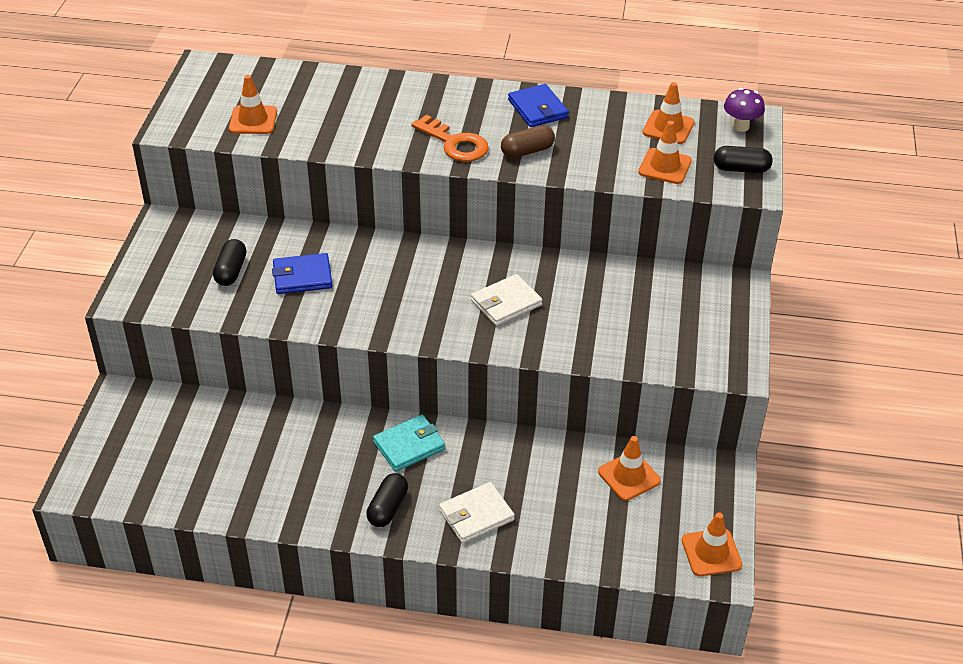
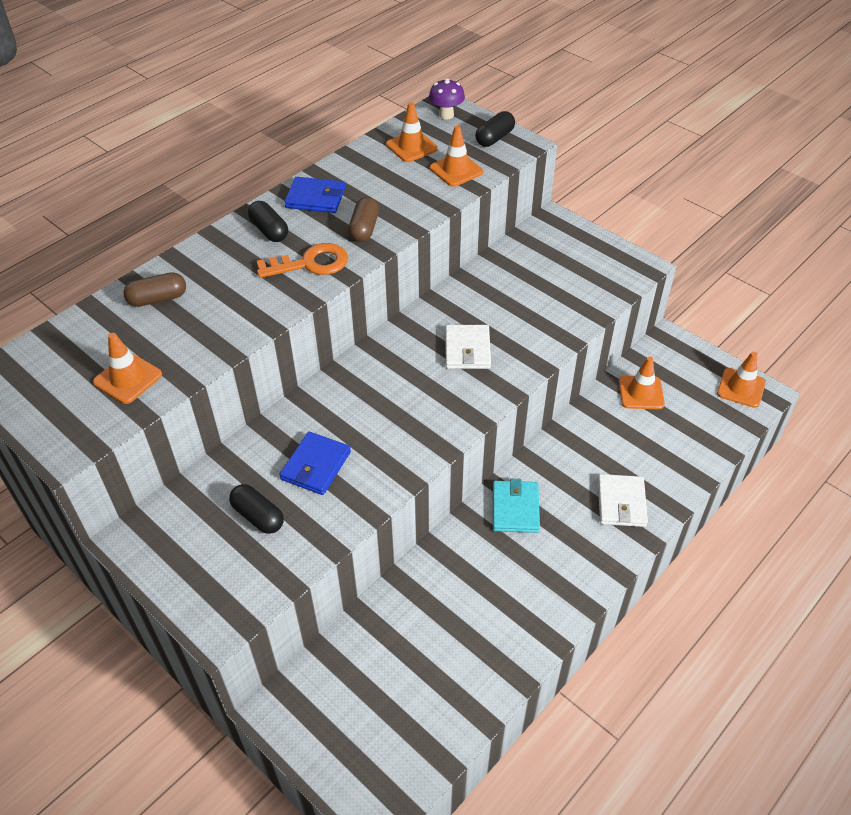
camera: 55 degrees left, 5 degrees up
(342, 92) = (158, 299): none -> brown capsule
(388, 508) = (575, 558): black capsule -> black capsule (269, 230)

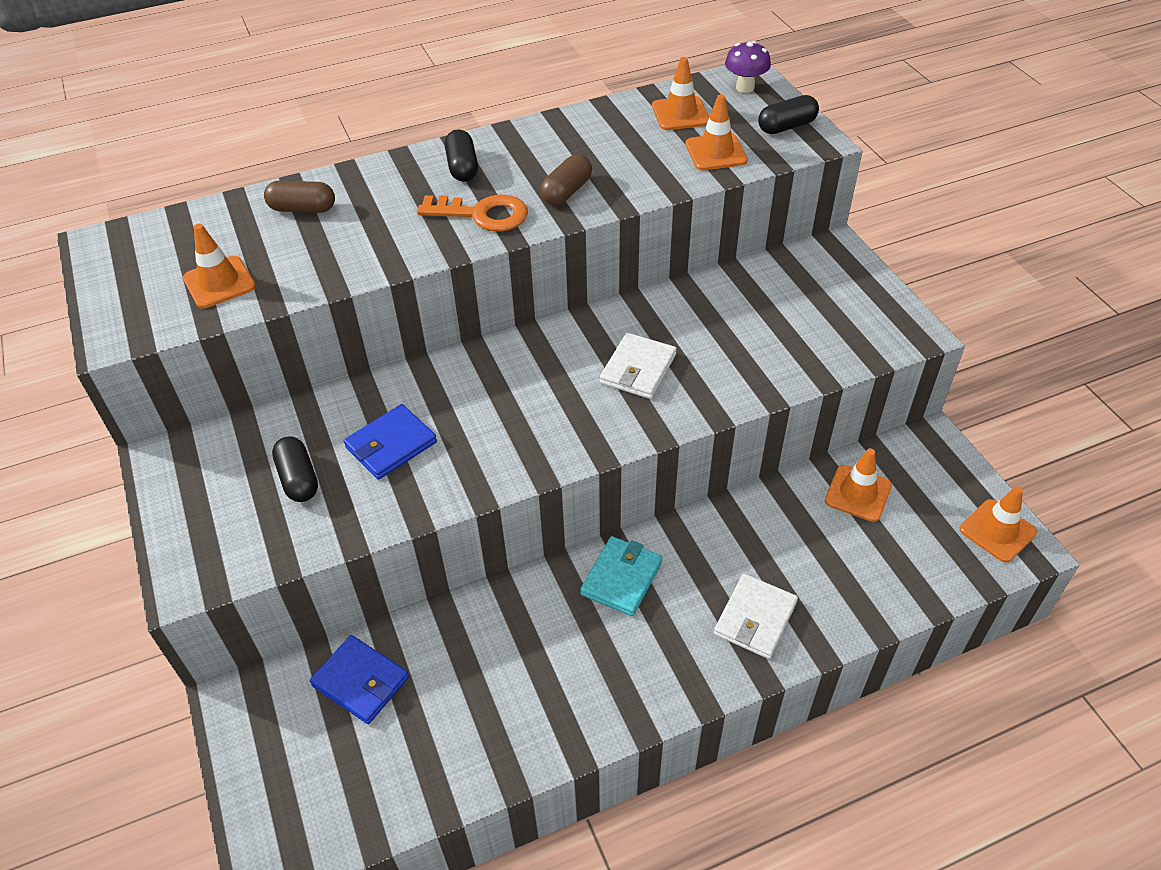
camera: 25 degrees right, 0 degrees up
(315, 198) = (535, 145): blue wallet -> blue wallet (360, 681)

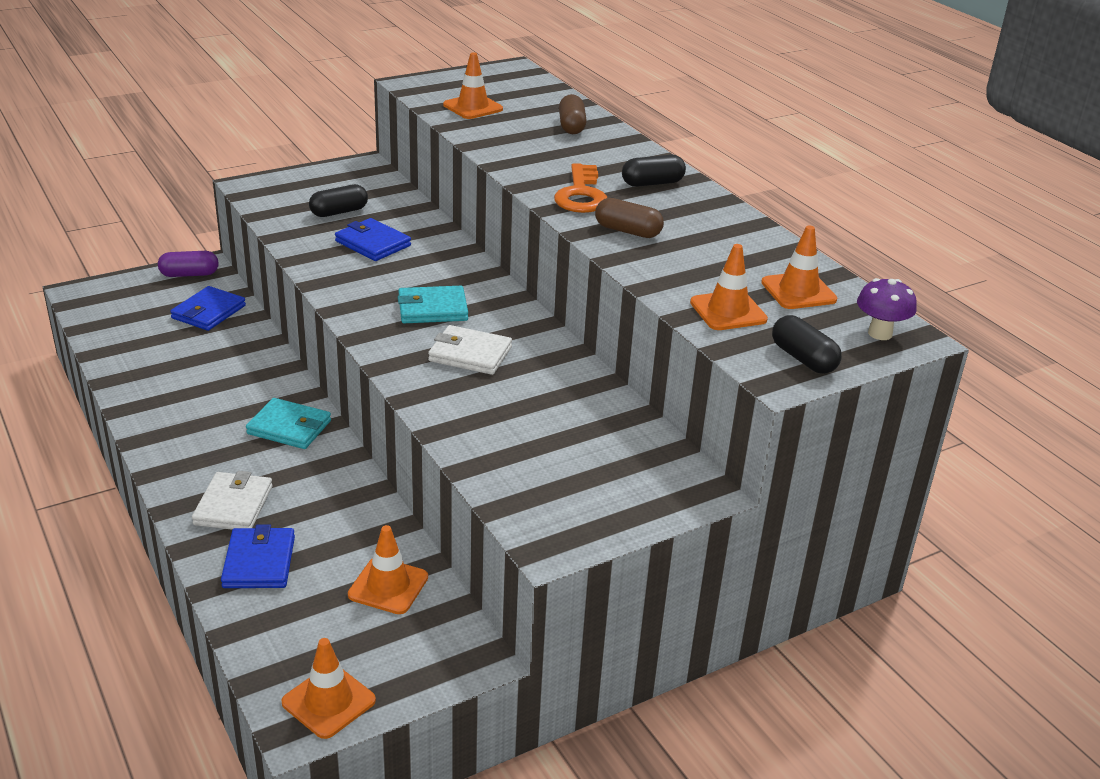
camera: 80 degrees right, 15 degrees down
(251, 716) = (189, 274): none -> purple capsule
(548, 395) = (432, 309): none -> turquoise wallet
(755, 618) = (233, 505): white wallet -> white wallet turned 75 degrees clockwise
(837, 590) = (259, 562): none -> blue wallet

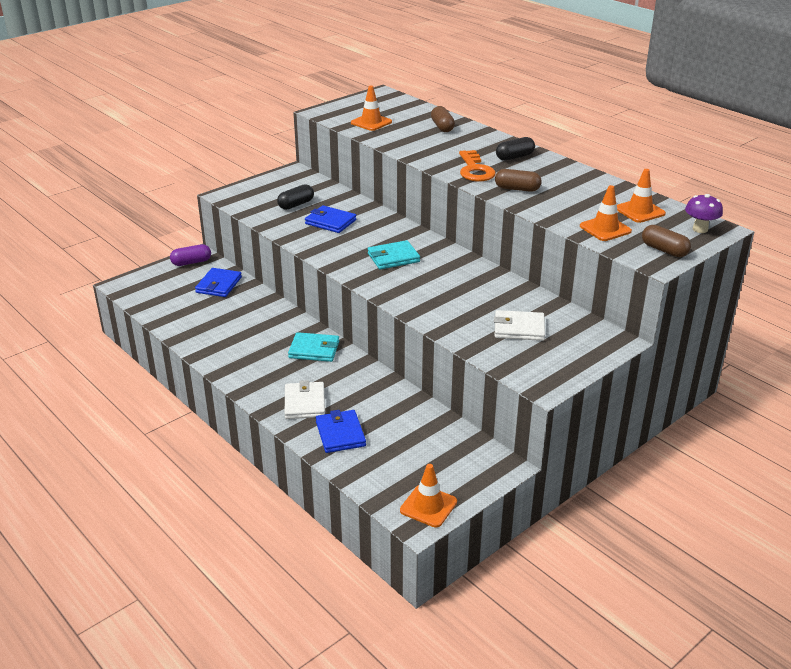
camera: 10 degrees left, 0 degrees up
(388, 586) = (429, 434): orange traffic cone -> none
(470, 354) = (433, 282): white wallet -> white wallet (519, 328)
(803, 359) = (664, 250): black capsule -> brown capsule

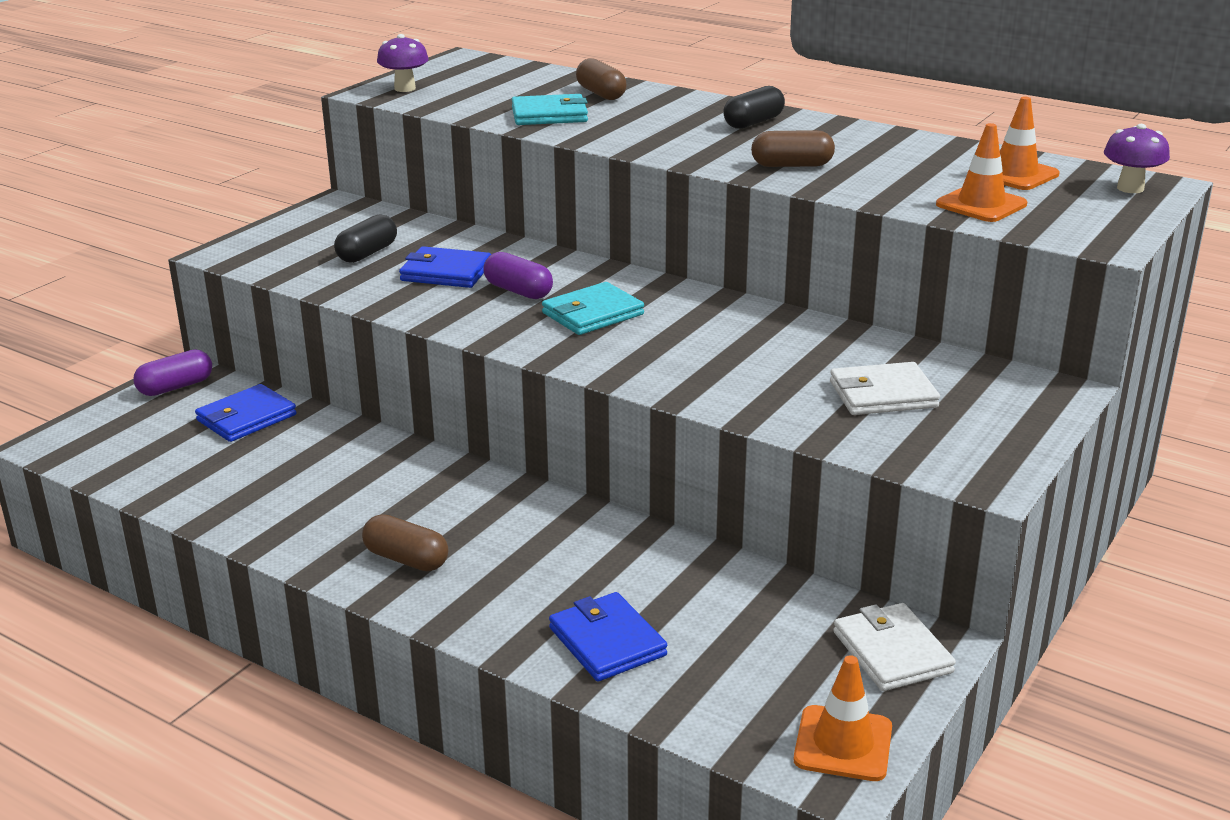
camera: 15 degrees left, 5 degrees down
(219, 285) = (246, 418): blue wallet -> blue wallet turned 45 degrees clockwise
(305, 403) = (511, 598): white wallet -> white wallet (892, 652)
(314, 350) = (482, 501): turquoise wallet -> turquoise wallet (549, 115)
(339, 111) = (405, 88): none -> purple mushroom
(362, 238) = (518, 291): none -> purple capsule
(371, 122) = (473, 99): orange traffic cone -> none
(475, 170) = (700, 146): orange key -> none
(664, 250) = (1100, 223): brown capsule -> brown capsule (406, 559)

